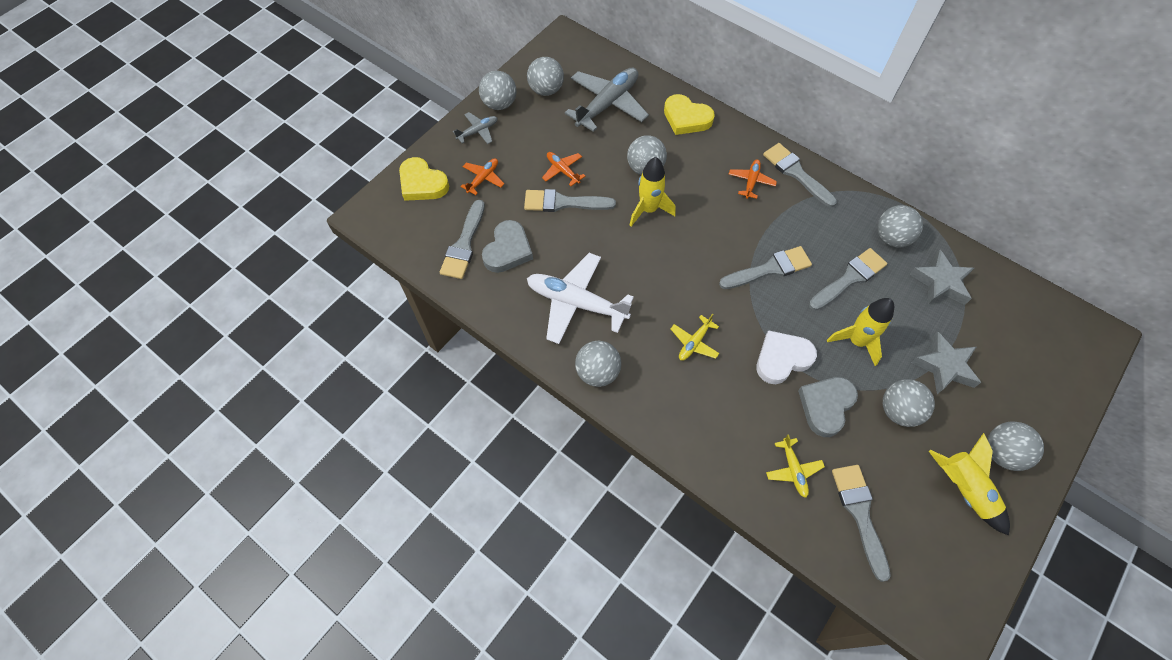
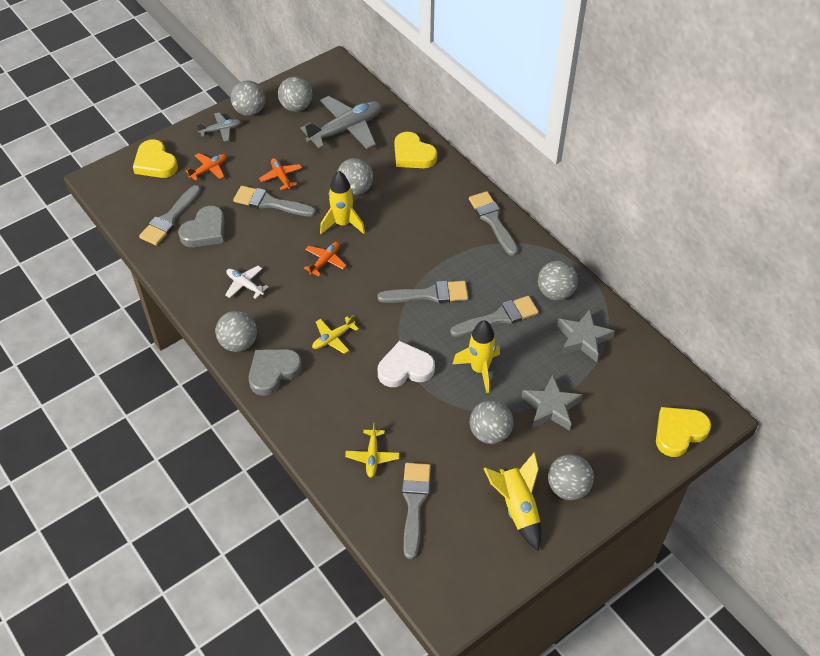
camera: 15 degrees right, 10 degrees down
(576, 303) = (245, 285): white plane -> white plane, size x0.50
(751, 181) = (447, 219): orange plane -> orange plane (325, 261)
(826, 406) = (426, 414): grey heart -> grey heart (273, 372)
(1077, 362) = (679, 432): none -> yellow heart

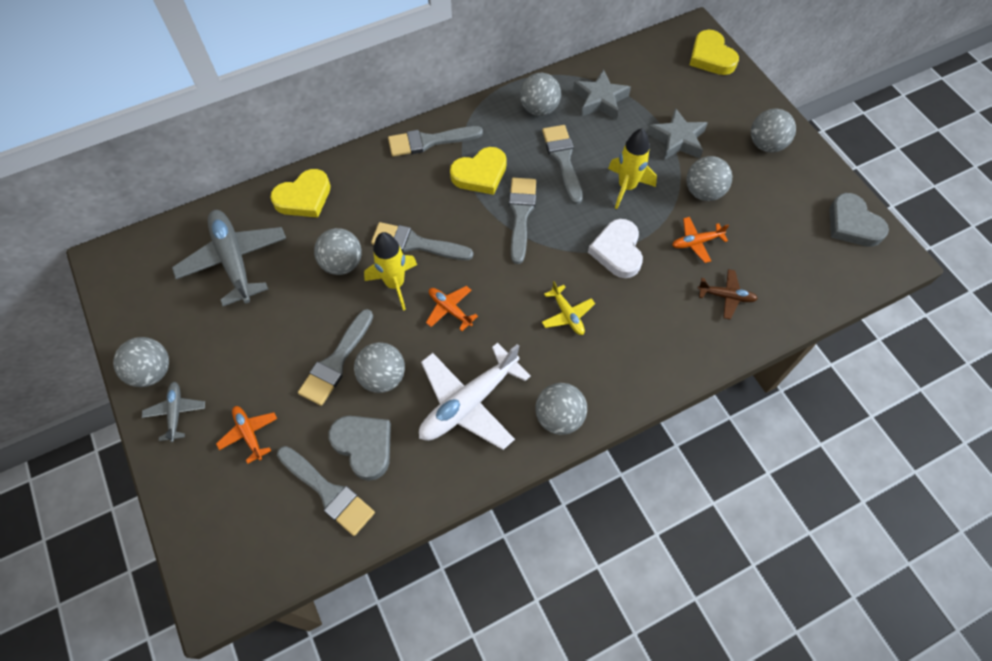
camera: 80 degrees left, 10 degrees up
(155, 163) = (210, 509): yellow heart -> yellow heart (480, 174)
(245, 285) = (468, 403): white plane -> white plane, size x2.02
(273, 372) = (607, 382): grey heart -> grey heart (852, 224)
(281, 177) = (293, 344): orange plane -> orange plane (696, 242)
(296, 107) = (168, 313): grey ball -> grey ball (383, 377)
(372, 456) = (726, 296): yellow plane -> brown plane
(414, 503) = (782, 267): grey brush -> grey brush (416, 243)
(517, 508) = (787, 186): yellow rocket -> none

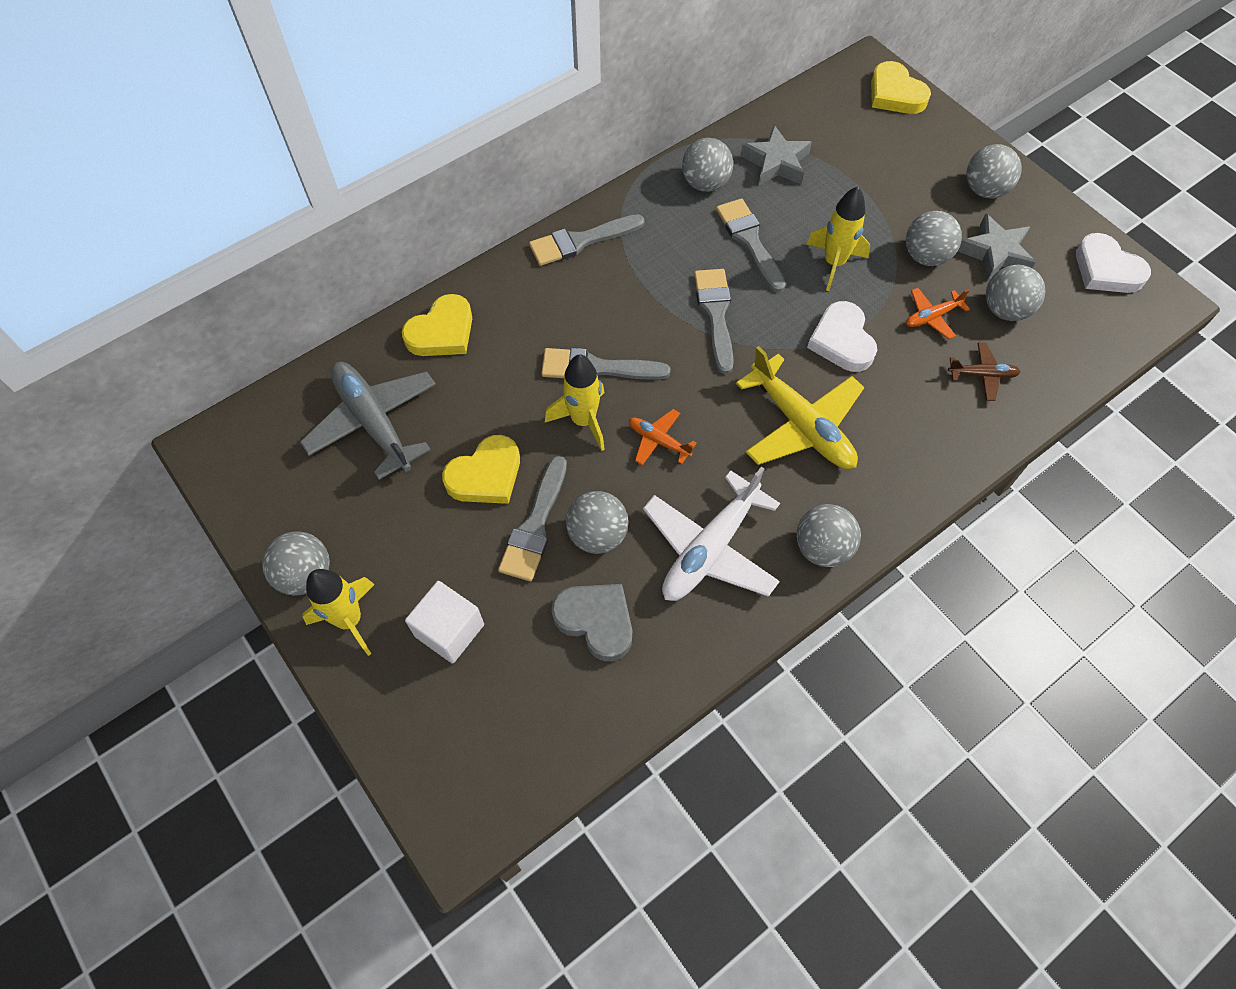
camera: 10 degrees left, 0 degrees up
(176, 412) = (349, 620): grey plane -> yellow rocket
(249, 434) = (449, 630): orange plane -> white cube
(328, 492) = (567, 683): grey brush -> none
(342, 263) = (511, 406): grey ball -> grey ball (1005, 310)
(480, 174) = (653, 272): yellow heart -> yellow heart (486, 475)
(567, 315) = (801, 425): yellow plane -> yellow plane, size x2.02
(677, 139) = (879, 198): grey star -> grey star (995, 253)
(852, 224) = (1106, 269): grey heart -> white heart

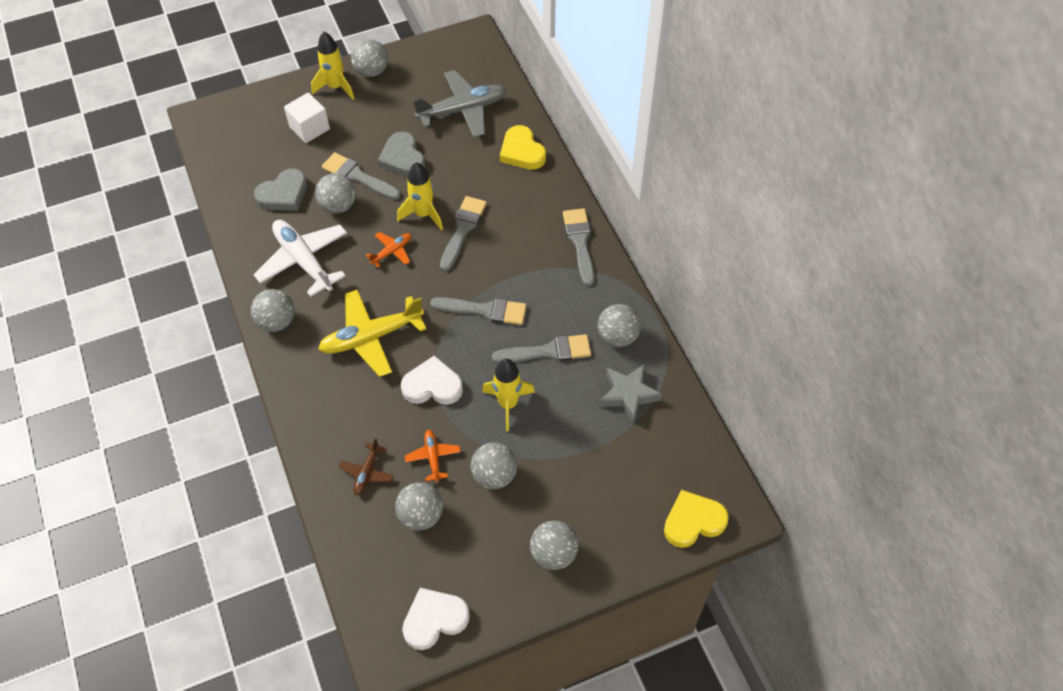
camera: 105 degrees right, 5 degrees down
(486, 475) = (403, 158): yellow heart -> grey heart
(995, 253) = (481, 532): grey star -> none

